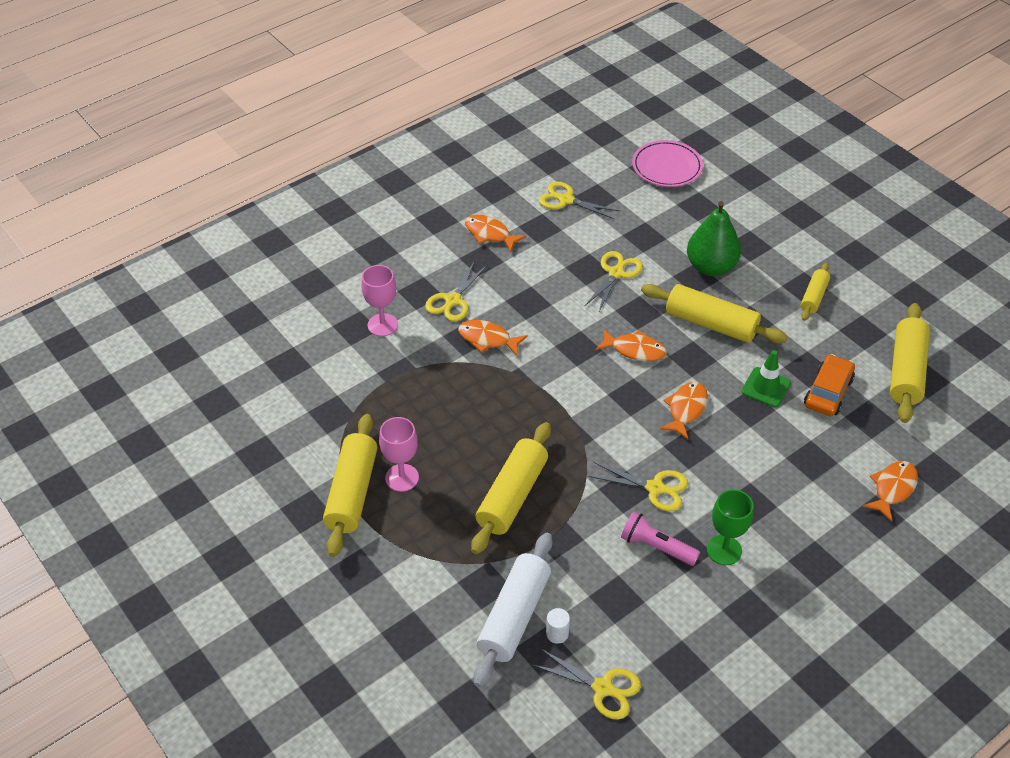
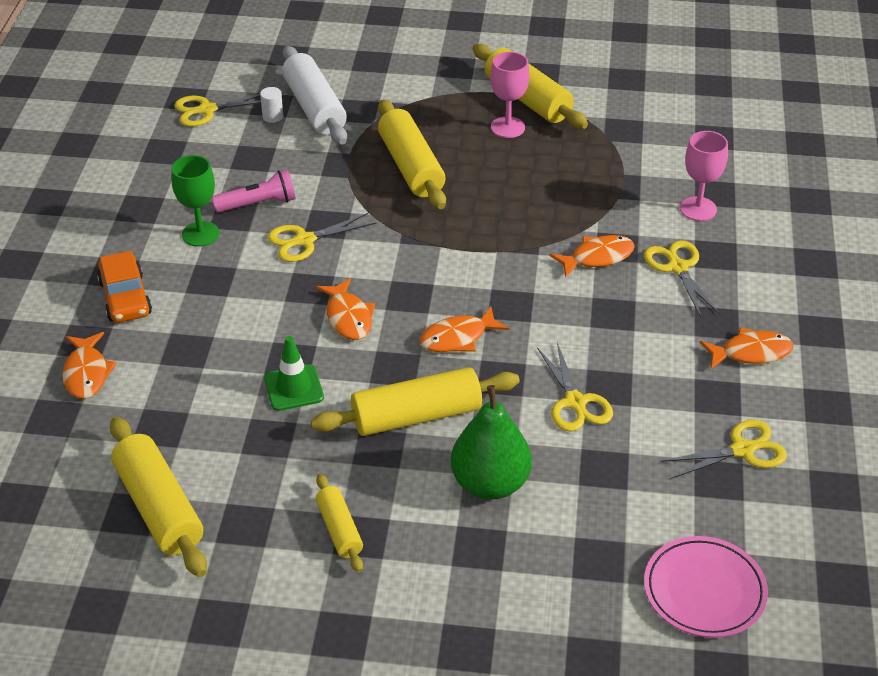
camera: 135 degrees right, 5 degrees down
(828, 392) = (226, 425): orange car -> orange car (125, 298)

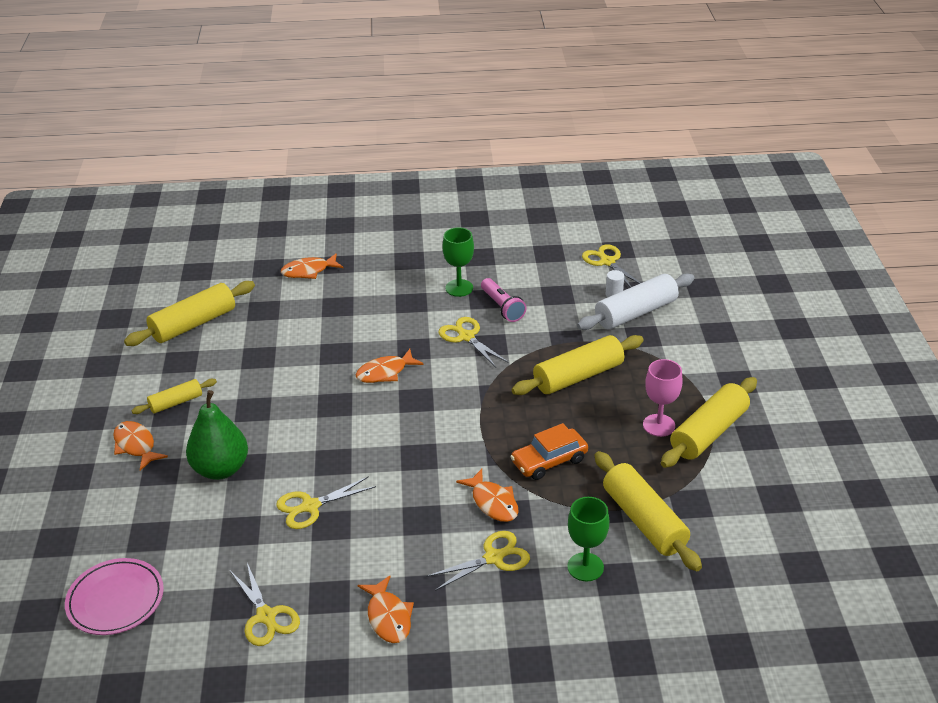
camera: 80 degrees right, 5 degrees down
(125, 298) = (383, 270): orange car -> orange car (549, 461)
(293, 388) = (307, 359): green traffic cone -> none
(416, 416) = (286, 422): yellow rolling pin -> yellow rolling pin (644, 520)
(458, 338) = (373, 432): orange fish -> orange fish (136, 446)
(698, 209) = (585, 567): pink goblet -> green goblet

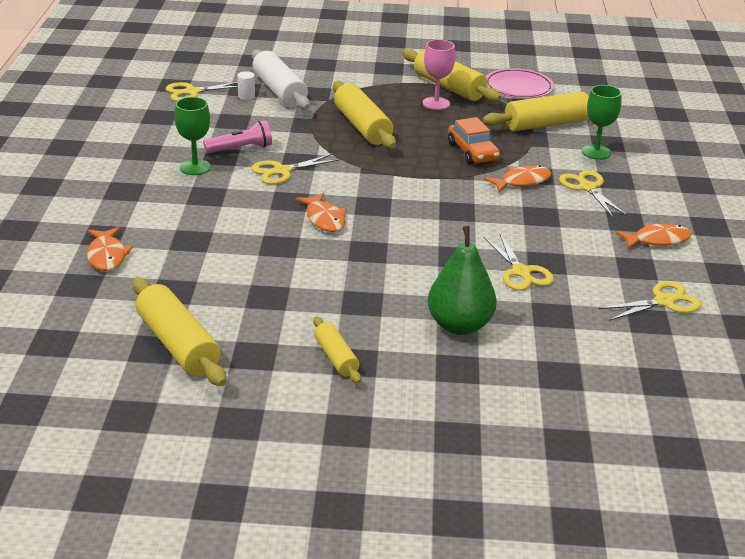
camera: 85 degrees left, 5 degrees down
(115, 600) = (652, 394): pink plate -> pink plate (518, 87)
(136, 446) = (409, 387): orange fish -> none

